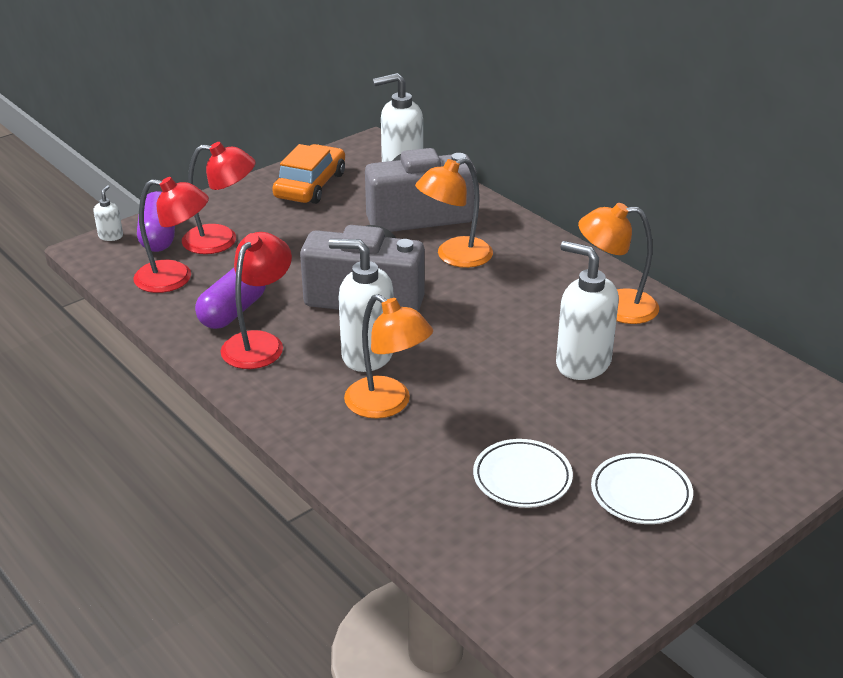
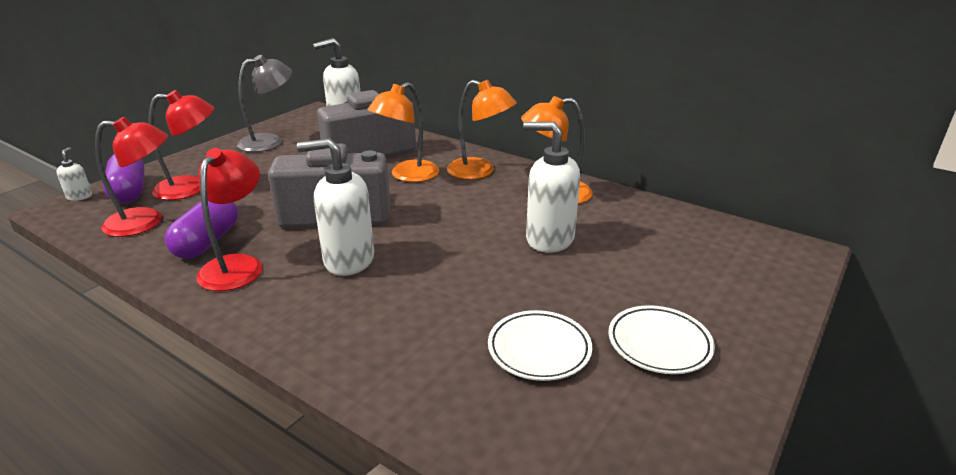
camera: 15 degrees left, 5 degrees down
(310, 185) = (270, 141): orange car -> grey lamp
(387, 405) = (380, 301): orange lamp -> orange lamp (479, 172)

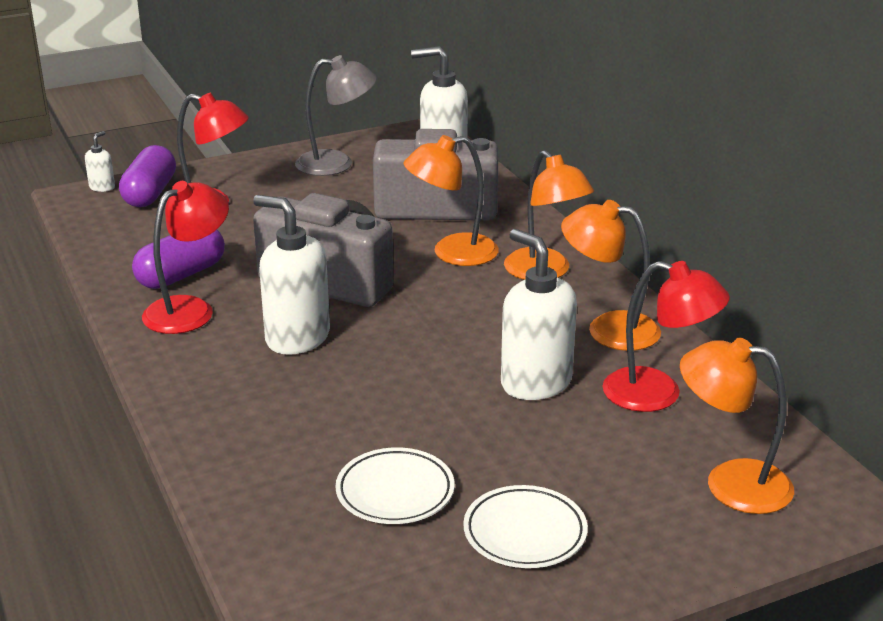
camera: 30 degrees right, 0 degrees up
(146, 222) = (142, 235): red lamp -> red lamp (658, 394)
(733, 262) = (730, 483): none -> orange lamp

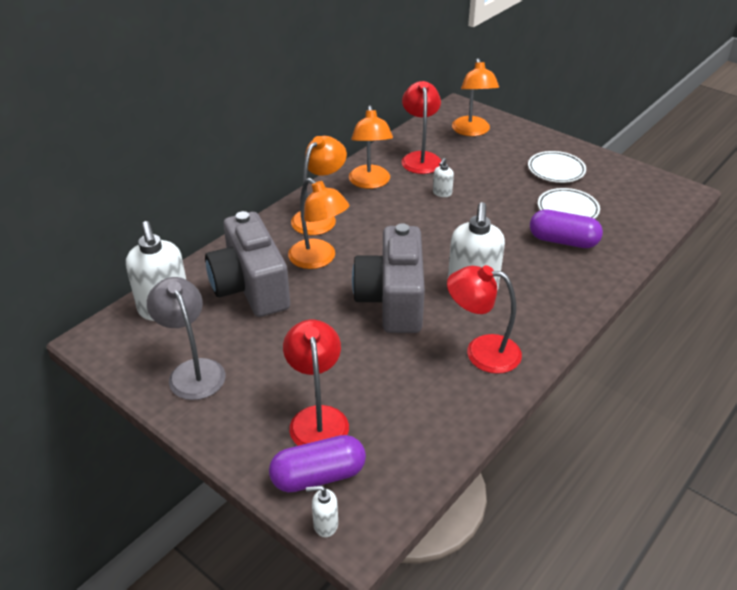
camera: 115 degrees left, 10 degrees up
(181, 275) = (441, 379): purple capsule -> purple capsule (563, 241)
(535, 383) = (442, 193): white soap dispenser -> white soap dispenser, size x0.46

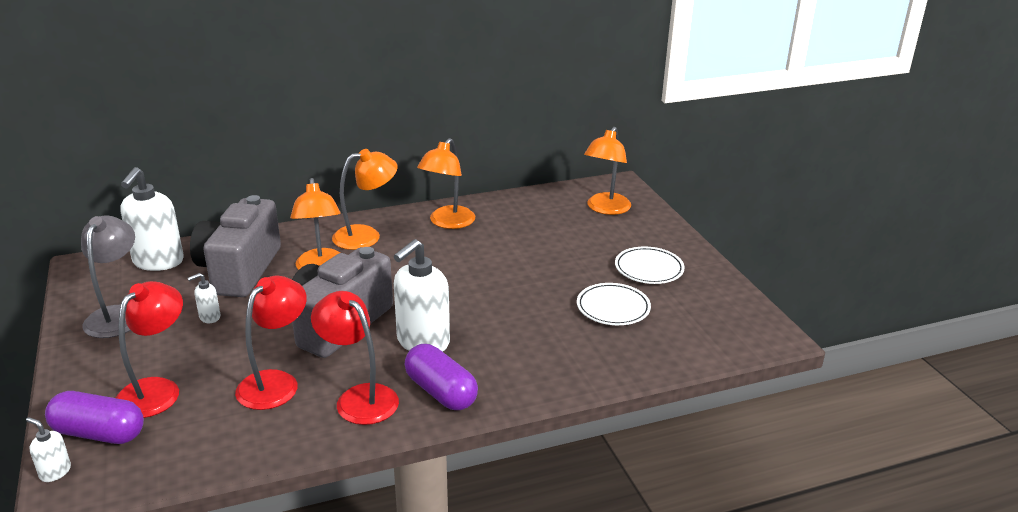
camera: 30 degrees right, 10 degrees down
(420, 158) = (522, 217): red lamp -> red lamp (276, 382)
(442, 193) = (503, 252): white soap dispenser -> white soap dispenser (209, 317)
(563, 241) = (569, 334): purple capsule -> purple capsule (441, 392)

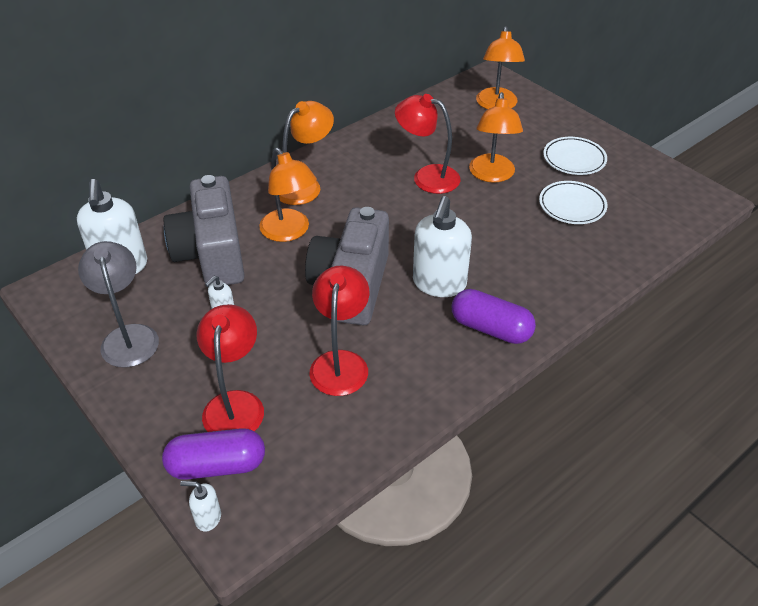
camera: 20 degrees left, 15 degrees up
(359, 397) = (426, 355): red lamp -> red lamp (427, 177)
(447, 222) = (369, 153): orange lamp -> orange lamp (492, 175)

